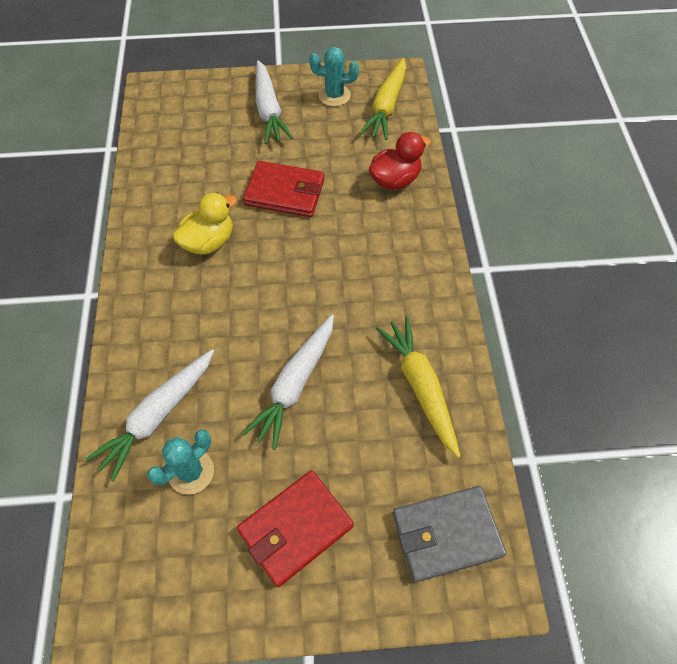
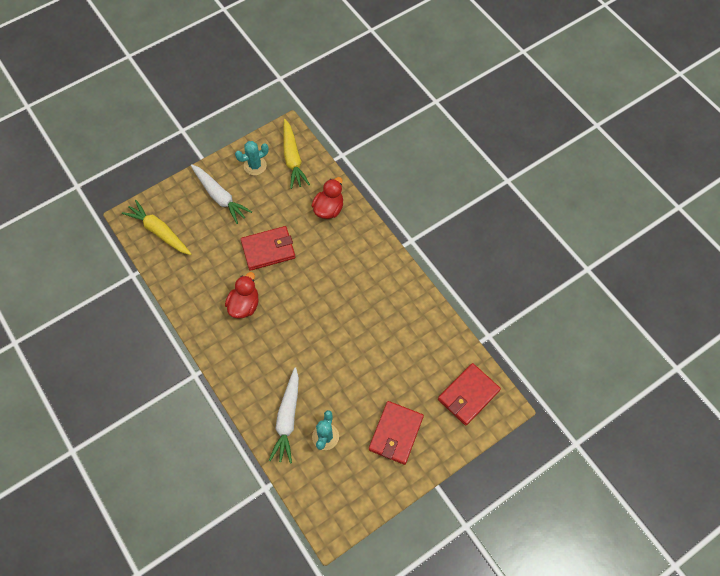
camera: 30 degrees left, 5 degrees up
(209, 242) = (244, 305): yellow duck -> red duck
(295, 384) = (349, 362): white carrot -> none
(420, 387) = (414, 328): yellow carrot -> yellow carrot (159, 232)
(446, 534) = (468, 395): grey wallet -> red wallet

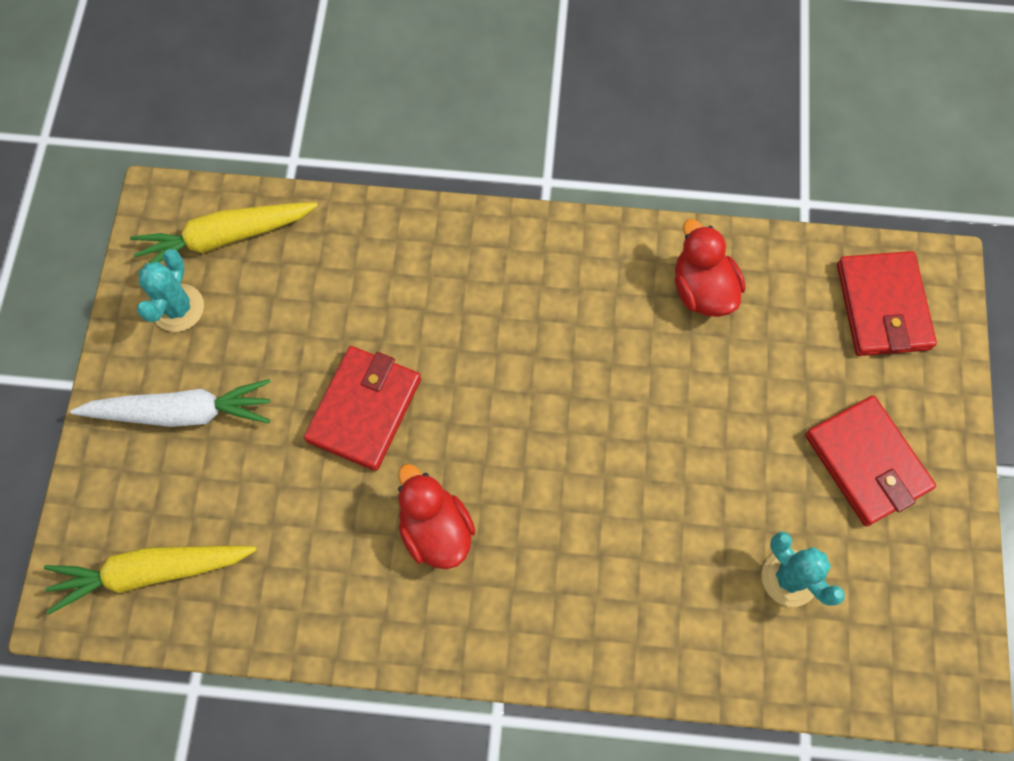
camera: 50 degrees left, 5 degrees up
(287, 418) = (709, 616): white carrot -> none
(293, 158) = (225, 238): yellow carrot -> yellow carrot turned 135 degrees clockwise
(329, 209) = (376, 256): red duck -> red duck (702, 290)

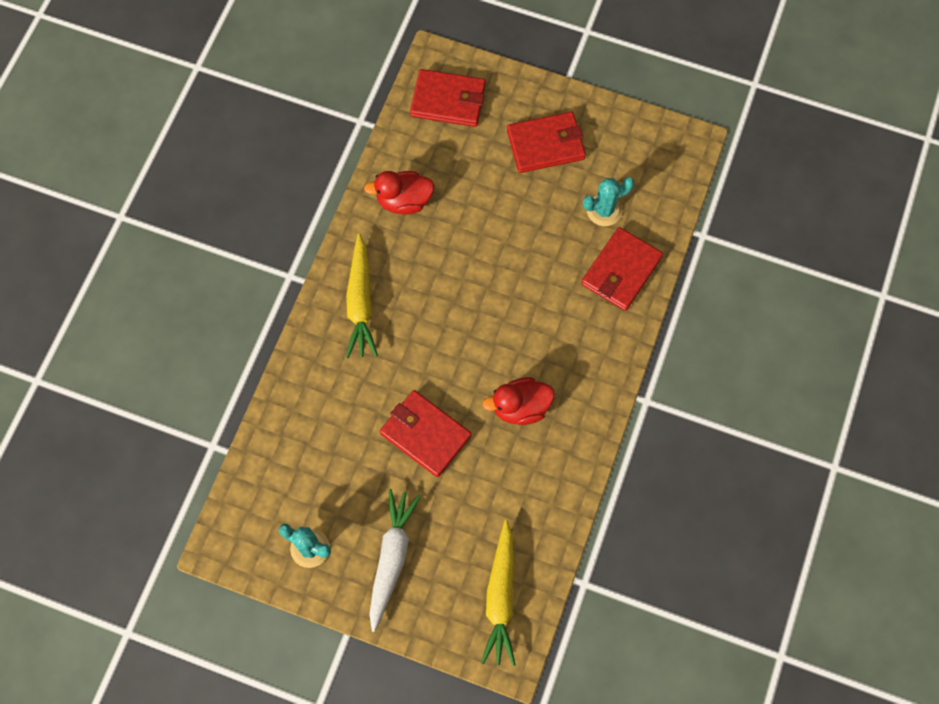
camera: 75 degrees left, 0 degrees up
(225, 238) = (263, 505): yellow carrot -> yellow carrot (360, 302)
(696, 629) = (621, 271): none -> red wallet

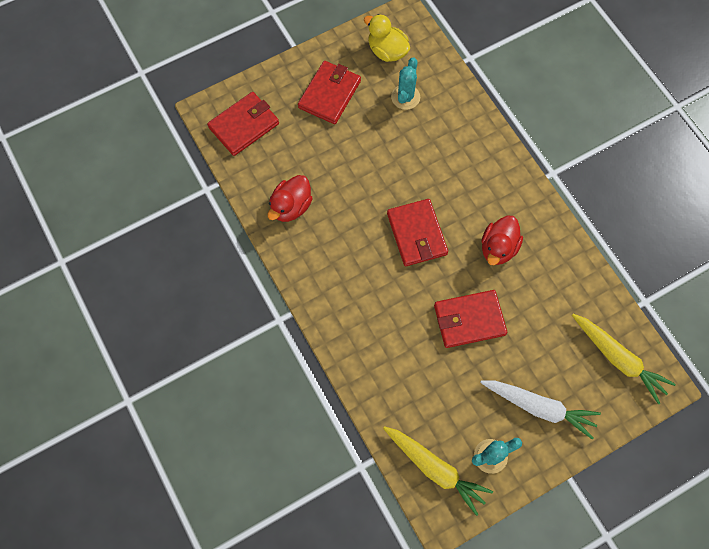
camera: 50 degrees left, 0 degrees up
(360, 302) = (340, 289): yellow carrot -> yellow carrot (435, 469)
(391, 558) = (539, 407): white carrot -> white carrot turned 150 degrees clockwise
(621, 271) = (455, 119): red wallet -> red wallet (417, 234)
(638, 157) = (387, 51): none -> yellow duck

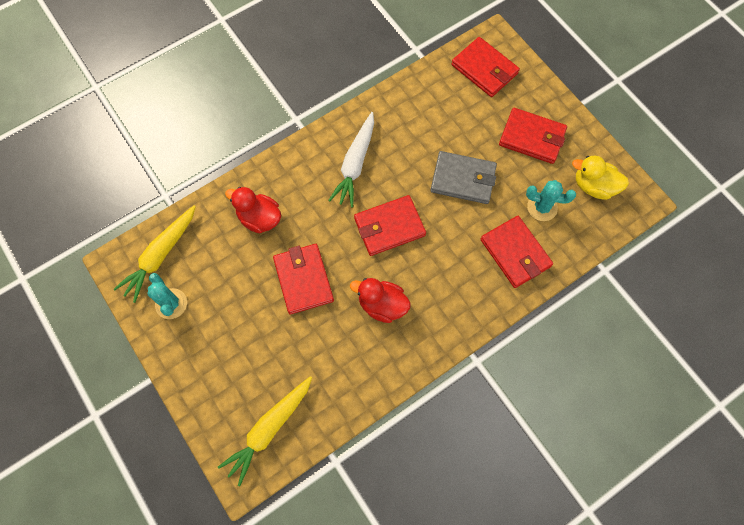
camera: 85 degrees right, 0 degrees up
(291, 207) = (405, 116): red duck -> red duck (259, 218)
(370, 161) = (463, 179): none -> grey wallet
(387, 51) = (593, 186): yellow duck -> yellow duck turned 105 degrees counterclockwise
(450, 126) = (515, 253): none -> red wallet
(539, 407) = (218, 348): white carrot -> white carrot (355, 164)

